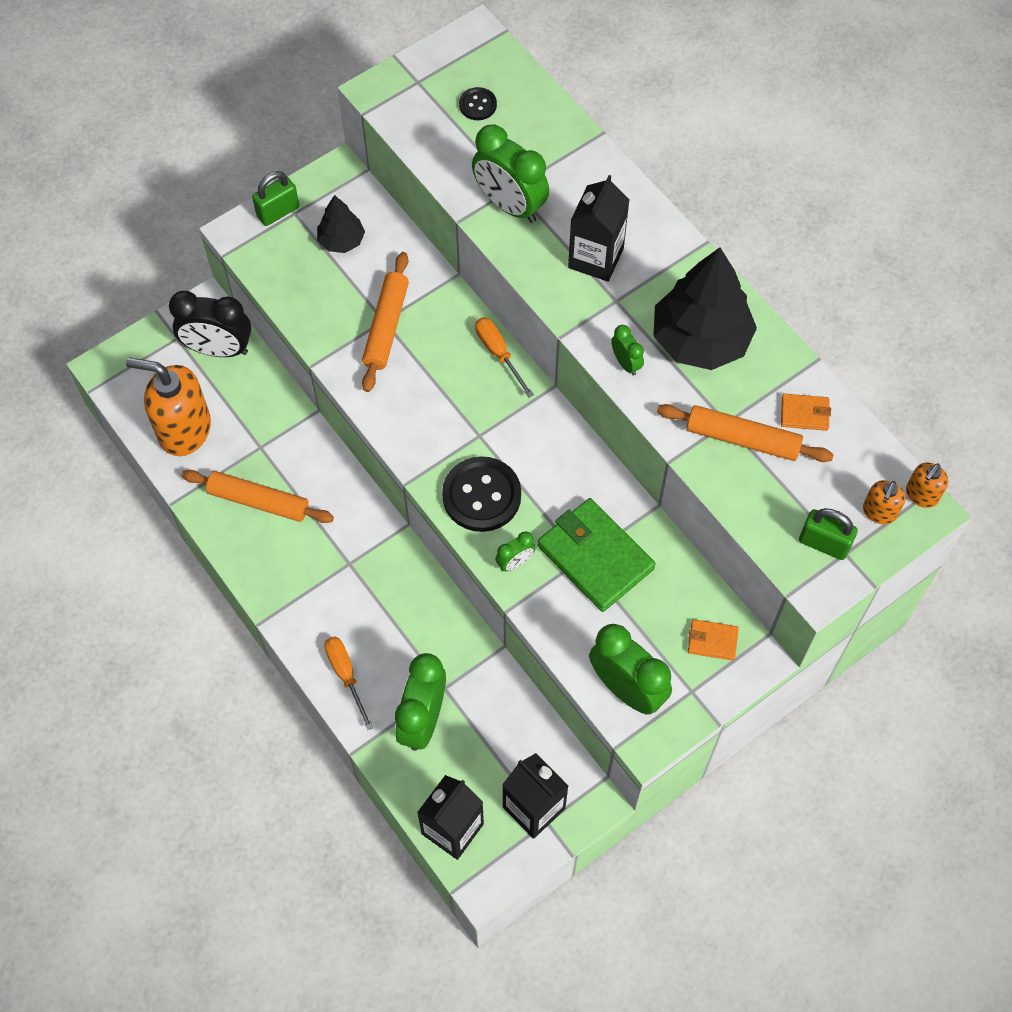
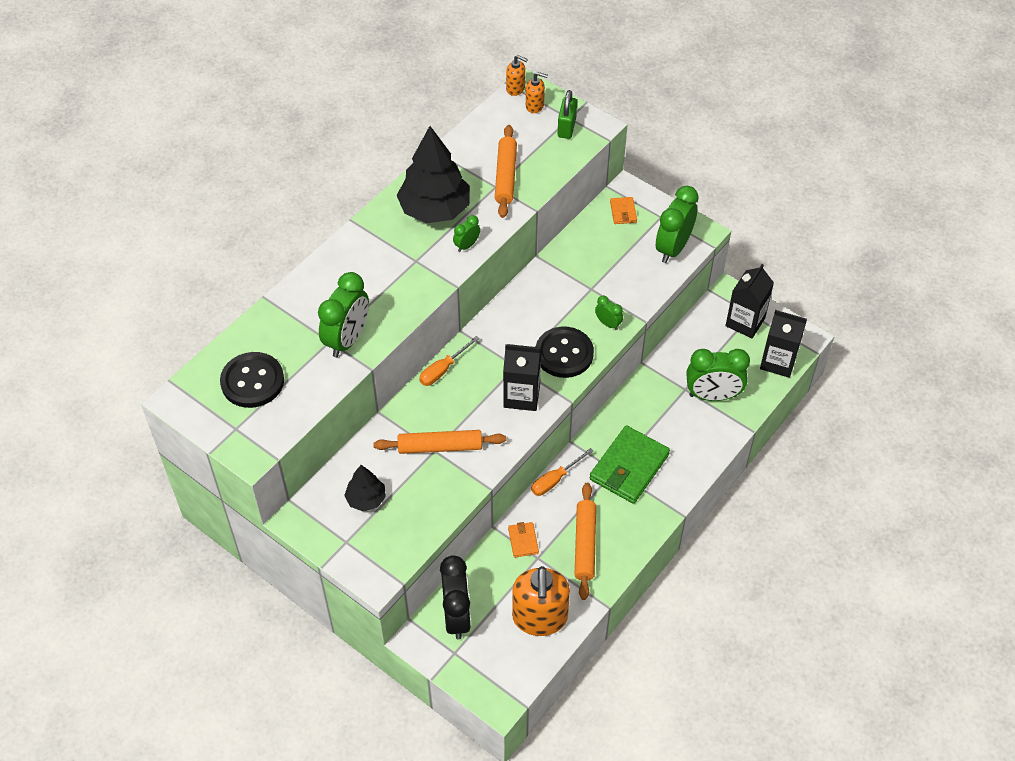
camera: 105 degrees left, 10 degrees down
(278, 212) = (348, 554): green padlock -> none
(346, 675) = (700, 449): orange screwdriver -> orange screwdriver (555, 480)
(478, 105) = (252, 381): black button -> black button, size x1.98
(595, 258) = (382, 279): black carton -> black carton (521, 396)
(595, 557) = (587, 281): green wallet -> green wallet (629, 467)
(804, 413) = (476, 149): orange wallet -> orange wallet (523, 541)

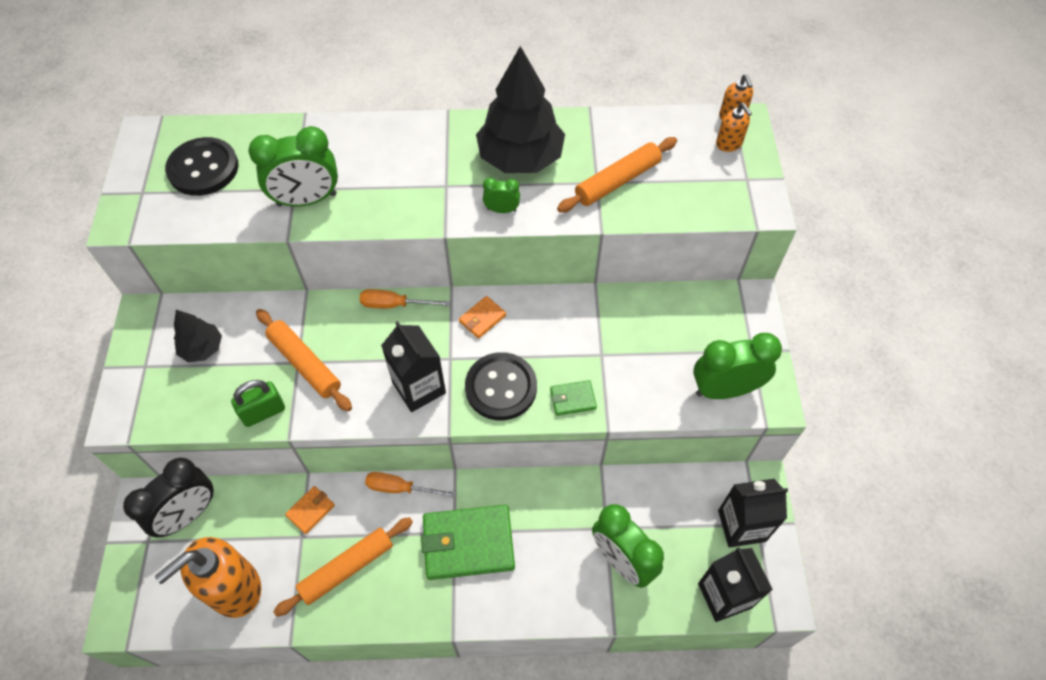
camera: 50 degrees right, 5 degrees up
(566, 128) = (731, 185): green padlock -> green padlock (263, 412)
(608, 324) = (573, 399): green clock -> green wallet
(623, 212) = (722, 315): orange wallet -> orange wallet (482, 318)

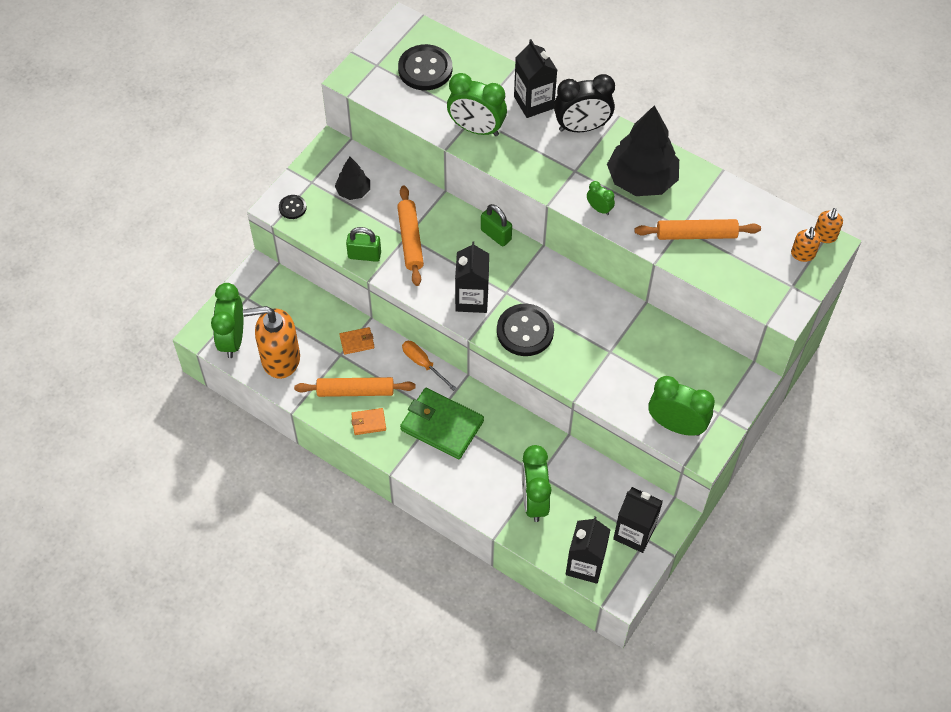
camera: 35 degrees right, 0 degrees up
(140, 408) = (292, 207): none -> black button
(160, 602) = (232, 339): none -> green clock
(188, 514) = (281, 297): black clock -> black clock (582, 127)
(350, 141) = (533, 102): none -> black carton
(394, 304) = (496, 235): orange screwdriver -> green padlock
(482, 318) = (548, 279): orange wallet -> orange wallet (368, 422)
(573, 399) = (566, 367): green wallet -> none

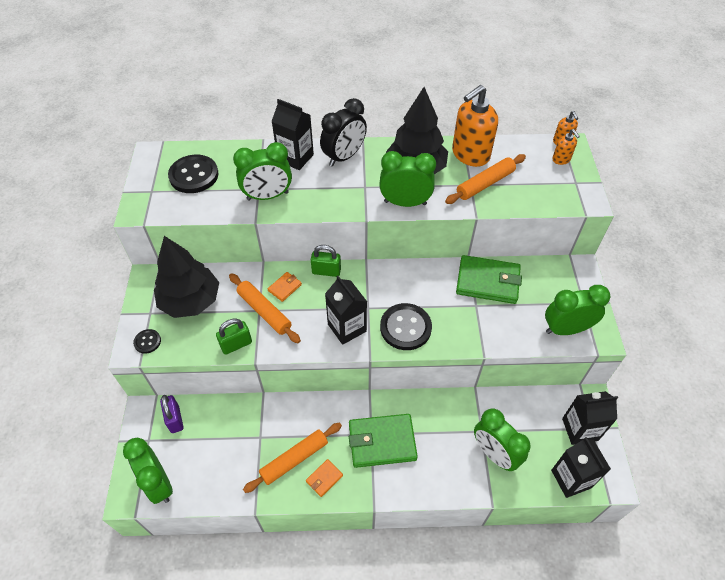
camera: 35 degrees left, 5 degrees down
(280, 294) = (175, 419): none -> purple padlock
(280, 359) = (212, 474): orange soap dispenser -> orange soap dispenser (470, 155)
(353, 191) = (191, 301): black tree -> black tree, size x1.93
(357, 342) = (266, 418): orange wallet -> orange wallet (285, 287)
(423, 364) = (330, 403): orange screwdriver -> none
(599, 209) = (405, 203): green clock -> green clock, size x2.07
(642, 337) = (487, 282): none -> green wallet

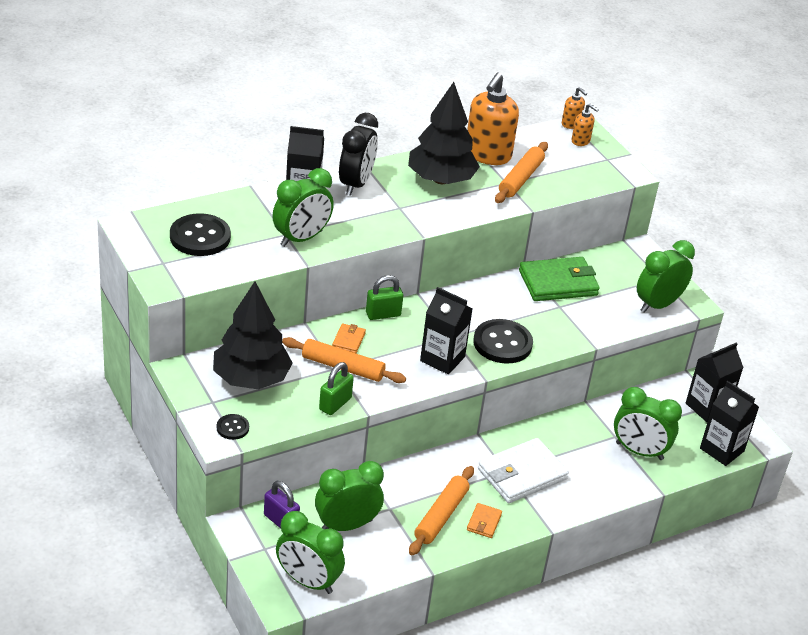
camera: 30 degrees left, 15 degrees down
(382, 442) = (522, 474): green wallet -> white wallet
(405, 203) = (452, 213): green clock -> green clock (346, 525)

